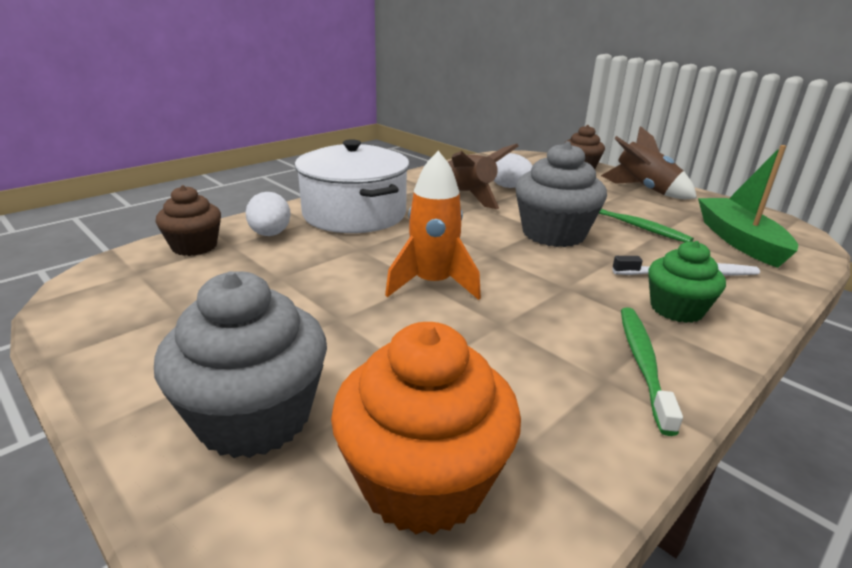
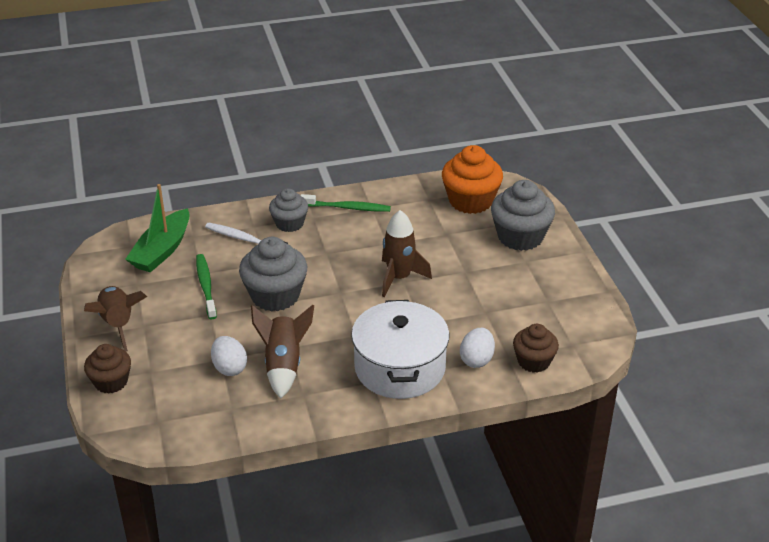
camera: 150 degrees left, 10 degrees up
(432, 284) = (399, 278): orange rocket -> brown rocket
(643, 364) = (347, 208): green toothbrush -> green toothbrush turned 120 degrees counterclockwise
(676, 309) = (289, 223): green cupcake -> grey cupcake

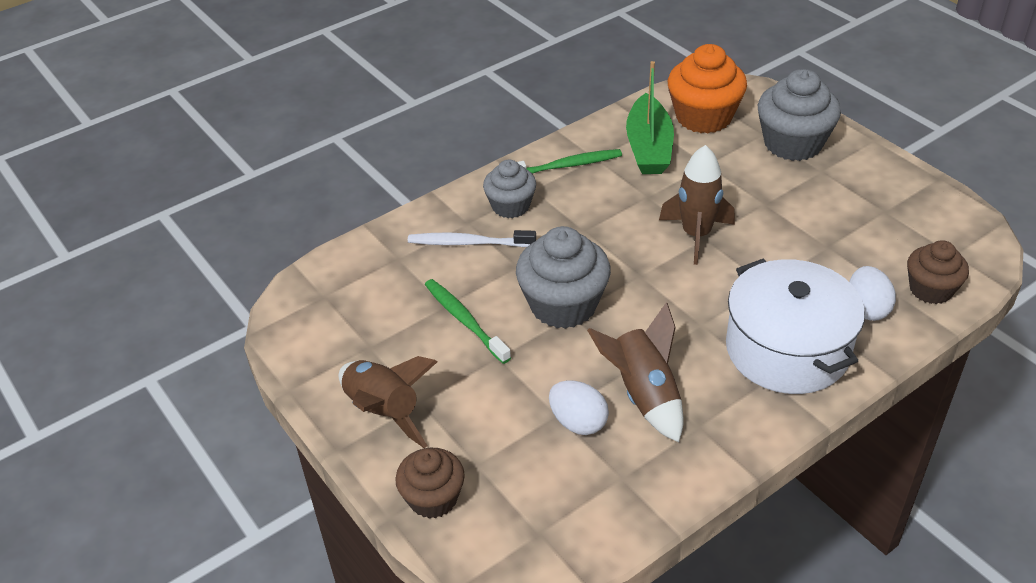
camera: 20 degrees left, 5 degrees up
(162, 250) = (371, 290): green boat -> green boat (649, 147)

